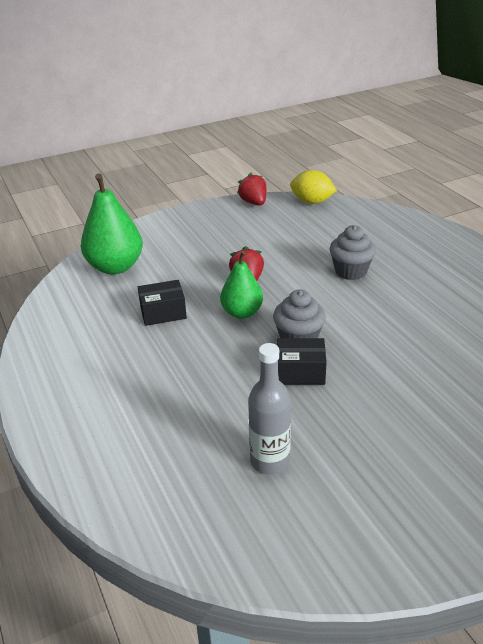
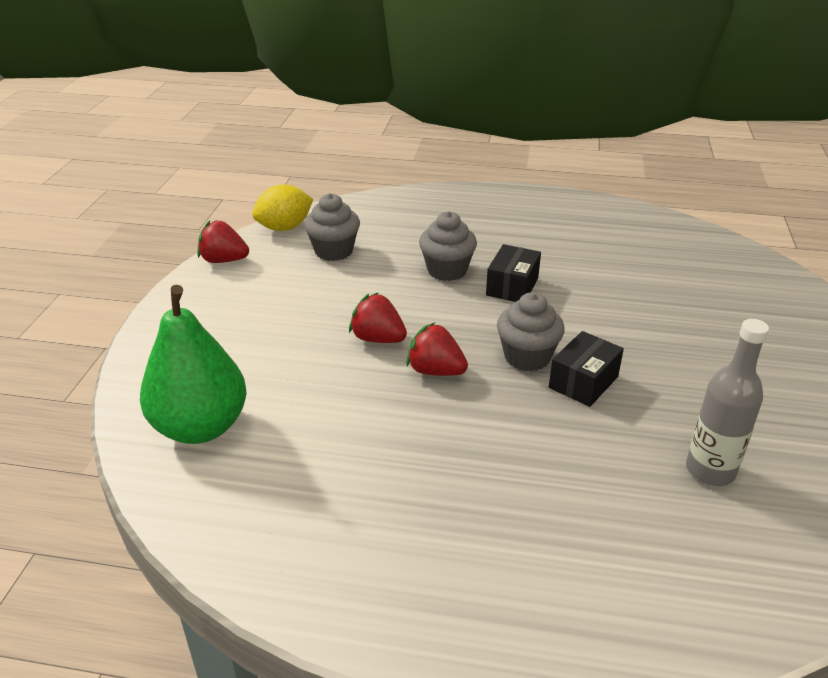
camera: 55 degrees left, 0 degrees up
(163, 313) = (362, 430): black box -> black box (512, 286)
(242, 313) = (435, 371): green pear -> red strawberry
(312, 227) = (334, 251): none -> grey cupcake

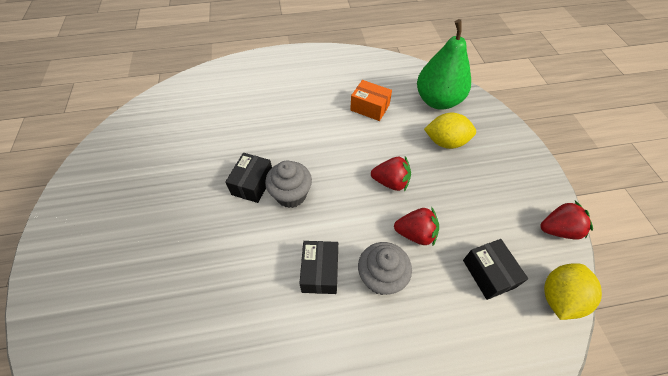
camera: 160 degrees right, 20 degrees up
(255, 364) = (445, 142): none -> yellow lemon
(334, 251) = (488, 273): grey cupcake -> black box
(334, 448) = (370, 107): none -> orange box
(435, 371) = (343, 167): red strawberry -> red strawberry (415, 233)
(710, 470) = (184, 144): grey bottle -> none

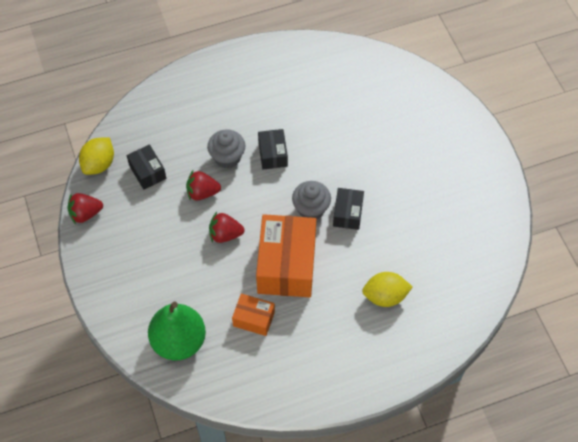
camera: 170 degrees right, 5 degrees up
(331, 145) = (286, 265): none -> orange box
(445, 142) = (173, 286): yellow lemon -> yellow lemon (385, 296)

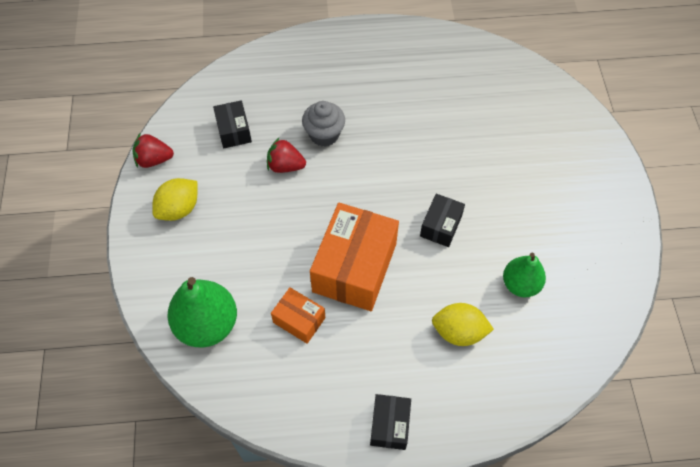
camera: 15 degrees right, 0 degrees up
(99, 164) = (186, 111): yellow lemon -> yellow lemon (179, 209)
(225, 234) = (296, 217): red strawberry -> none
(272, 154) = (375, 142): black box -> black box (389, 425)
(311, 209) = (400, 211): grey cupcake -> none
(424, 246) = (520, 284): none -> green pear

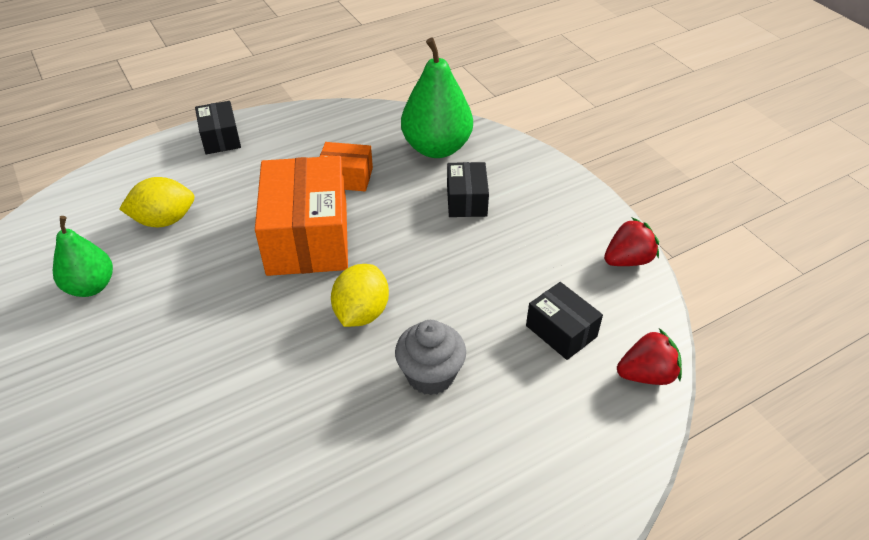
camera: 155 degrees right, 15 degrees down
(179, 209) = (549, 223): yellow lemon -> yellow lemon (361, 313)
(285, 166) = (458, 313): red strawberry -> red strawberry (646, 374)
(440, 226) = (211, 315): black box -> black box (466, 200)

